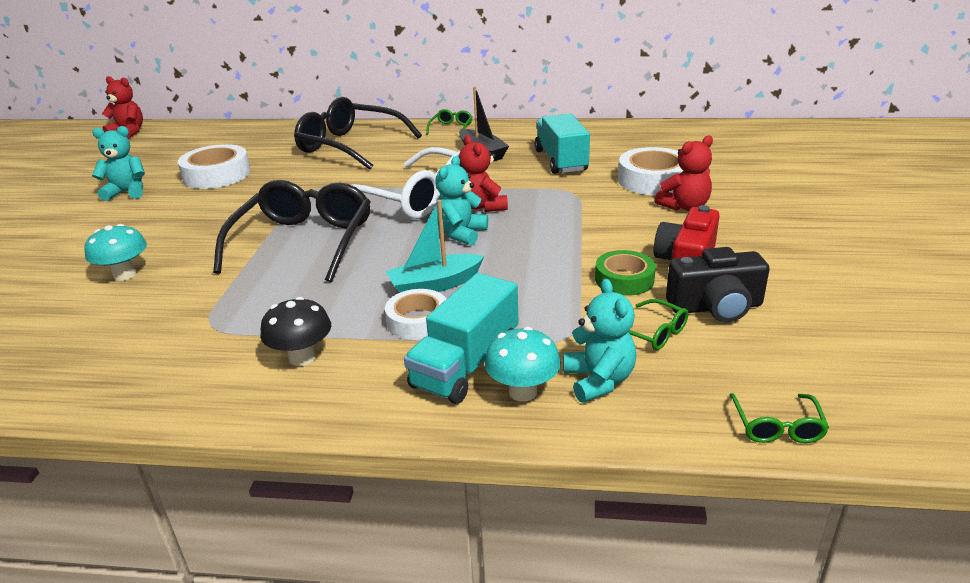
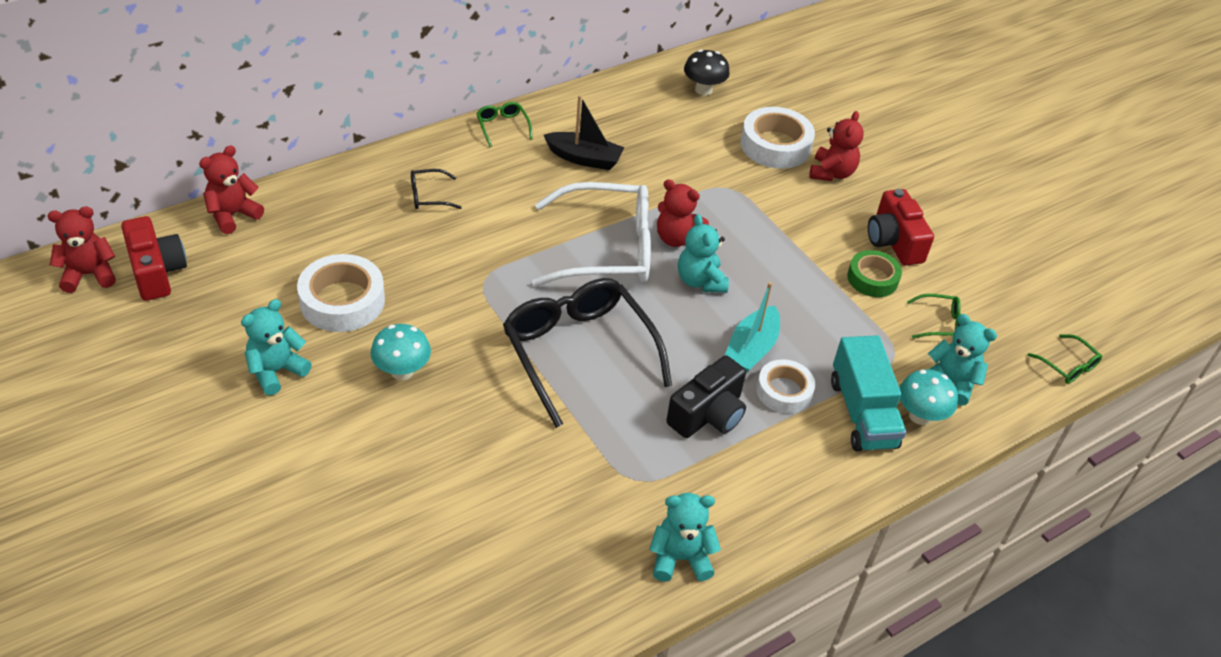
camera: 45 degrees left, 15 degrees up
(125, 275) = (469, 471): turquoise mushroom -> turquoise mushroom (402, 371)
(148, 389) = (680, 558): none -> turquoise teddy bear
(157, 139) = (156, 271): none -> red camera
(233, 128) = (233, 215): none -> red teddy bear
(302, 357) = (749, 468): black mushroom -> black mushroom (703, 90)
(349, 146) = (428, 196): black glasses -> black glasses, size x0.42
(561, 161) = (671, 145): turquoise truck -> none
(715, 307) = (952, 279): black camera -> black camera (708, 414)

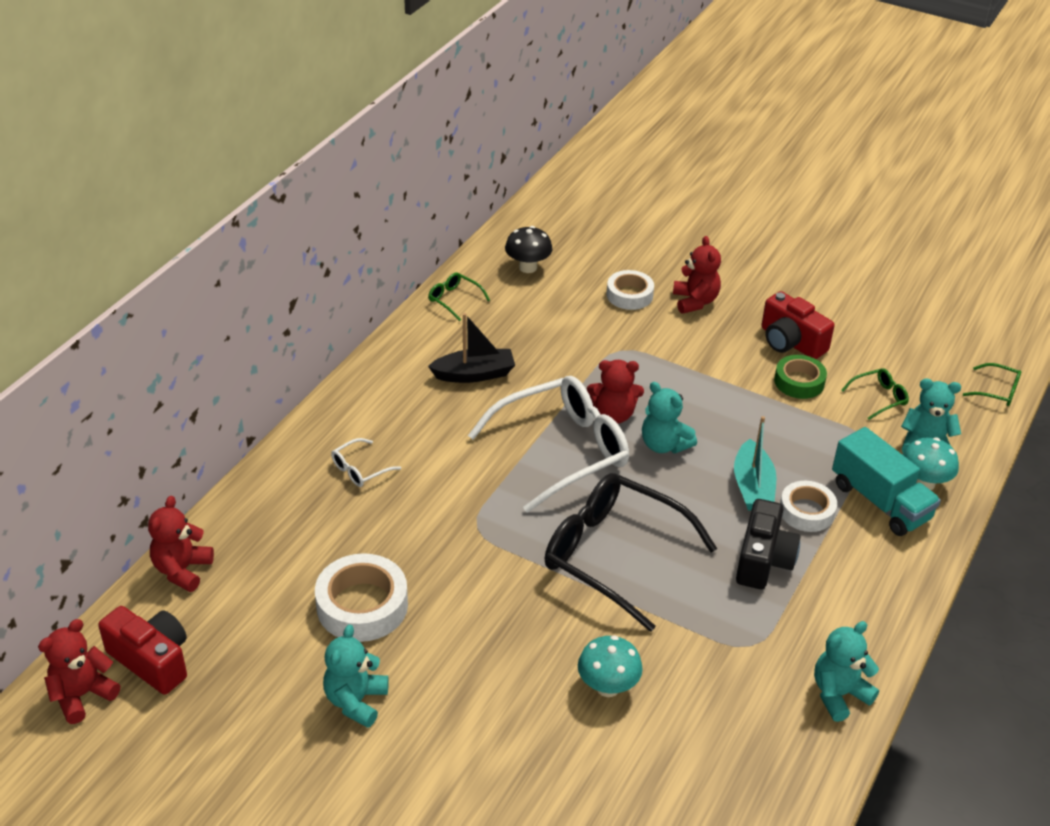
camera: 25 degrees left, 5 degrees down
(402, 371) = (473, 645): turquoise mushroom -> turquoise mushroom (608, 687)
(428, 196) = (359, 470): black glasses -> white glasses
(502, 126) = (374, 374): green glasses -> green glasses (454, 299)
(775, 145) = (629, 295): white tape -> white tape, size x0.65

